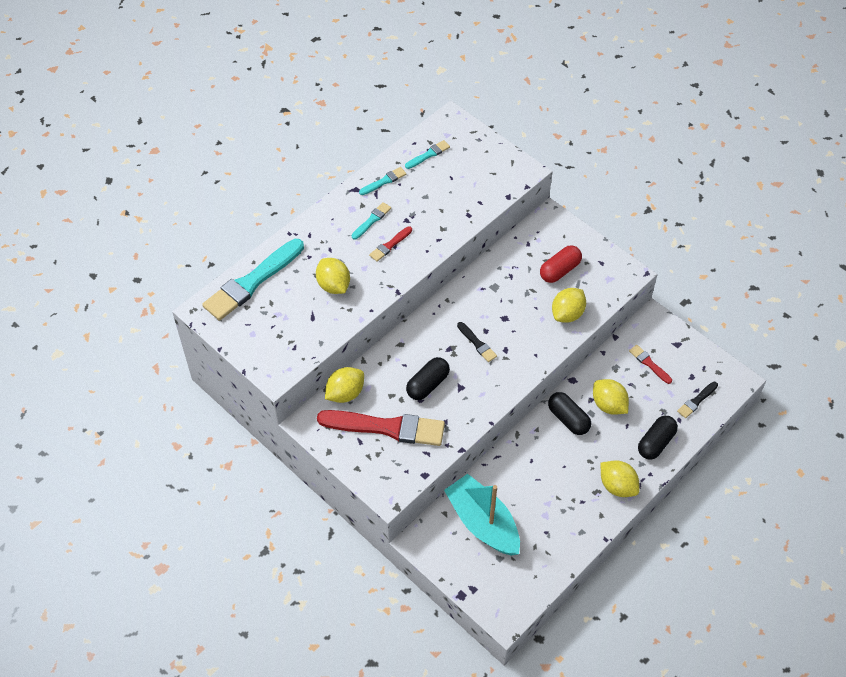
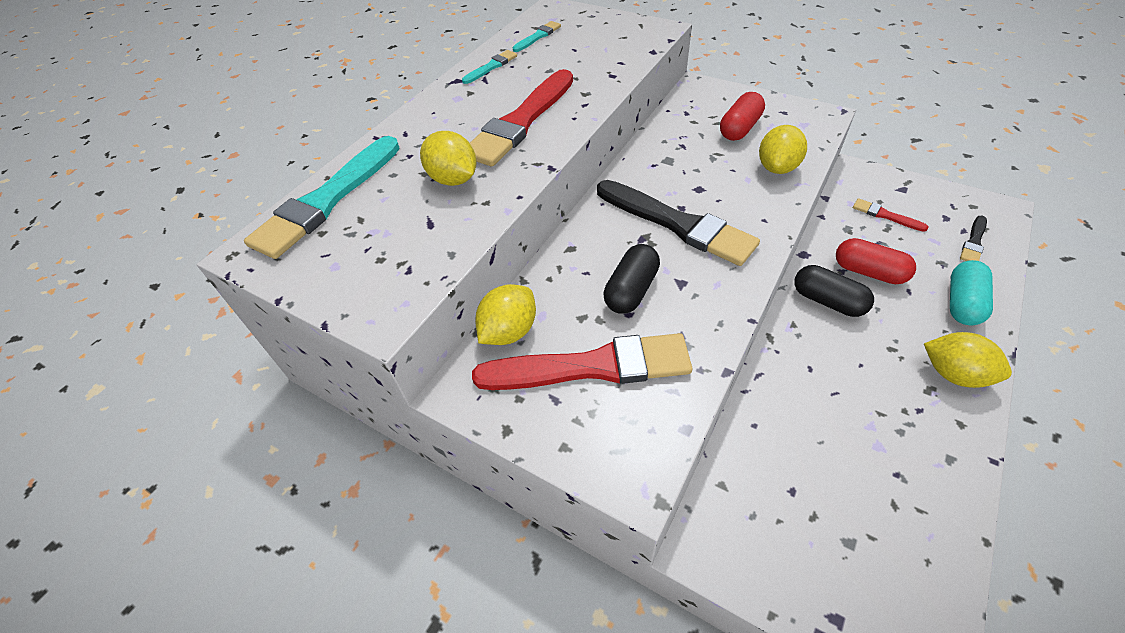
camera: 10 degrees left, 5 degrees down
(372, 220) = (487, 103): turquoise brush -> none
(390, 245) = (521, 122): red brush -> red brush, size x2.22
(477, 343) = (678, 224): black brush -> black brush, size x2.22
(483, 523) = (790, 485): turquoise boat -> none
(608, 405) = (868, 272): yellow lemon -> red capsule
(656, 443) = (962, 303): black capsule -> turquoise capsule

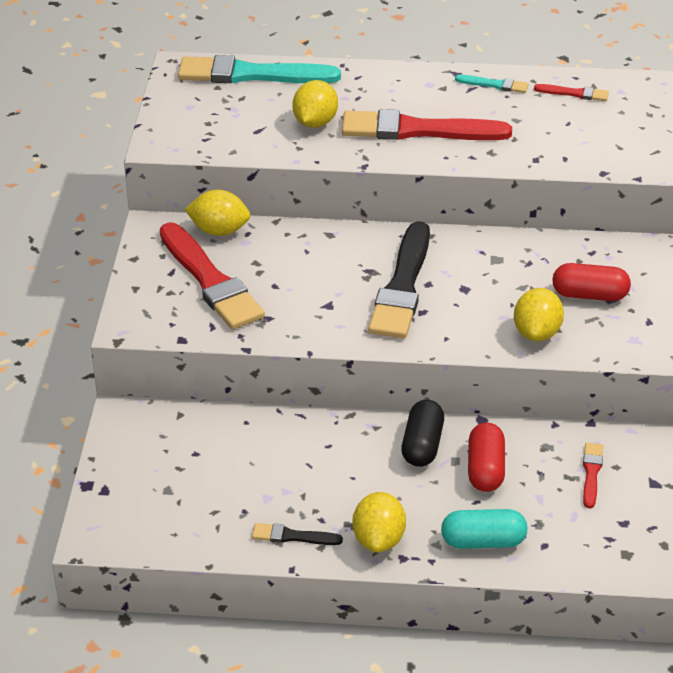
camera: 60 degrees right, 10 degrees down
(538, 36) = (574, 93): turquoise brush -> red brush
(631, 290) = (301, 280): black capsule -> none
(777, 168) = (536, 333): yellow lemon -> yellow lemon turned 75 degrees counterclockwise
(973, 242) = (593, 547): black brush -> black brush (292, 536)

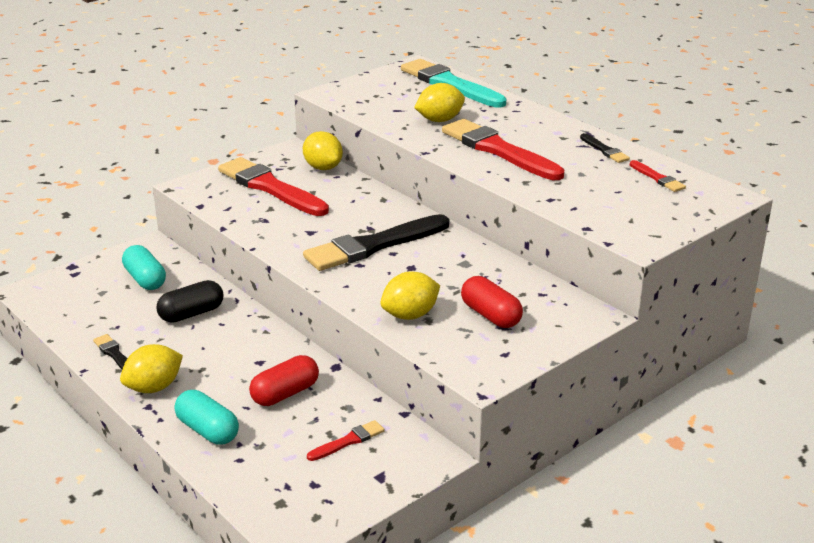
camera: 45 degrees right, 10 degrees down
(184, 451) = (145, 279): none -> turquoise capsule
(210, 281) = (270, 187): red brush -> red brush turned 120 degrees clockwise
(422, 445) = (273, 357): black capsule -> black capsule (191, 314)
(495, 85) = (604, 150): turquoise brush -> black brush

